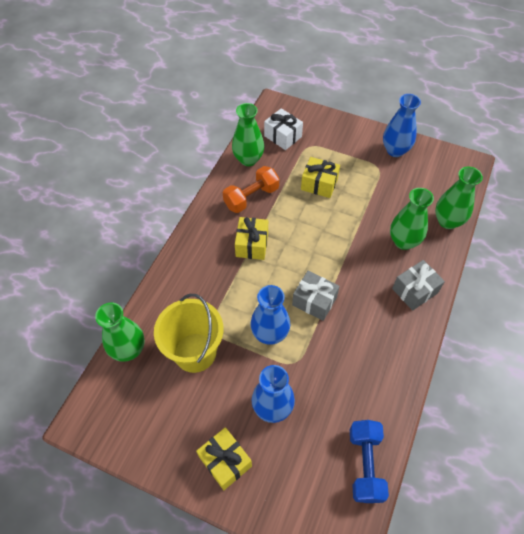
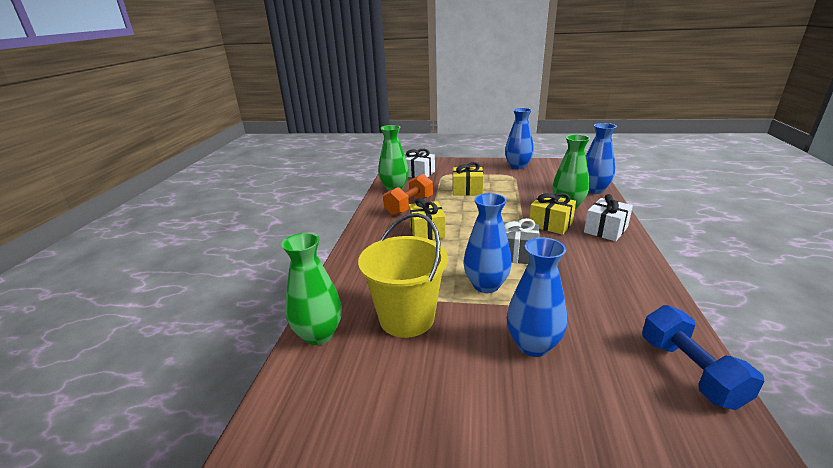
camera: 15 degrees left, 30 degrees down
(225, 461) = (508, 419): yellow gift -> yellow gift (550, 224)
(415, 291) = (605, 230): grey gift -> white gift
(447, 221) = (594, 190): green vase -> blue vase

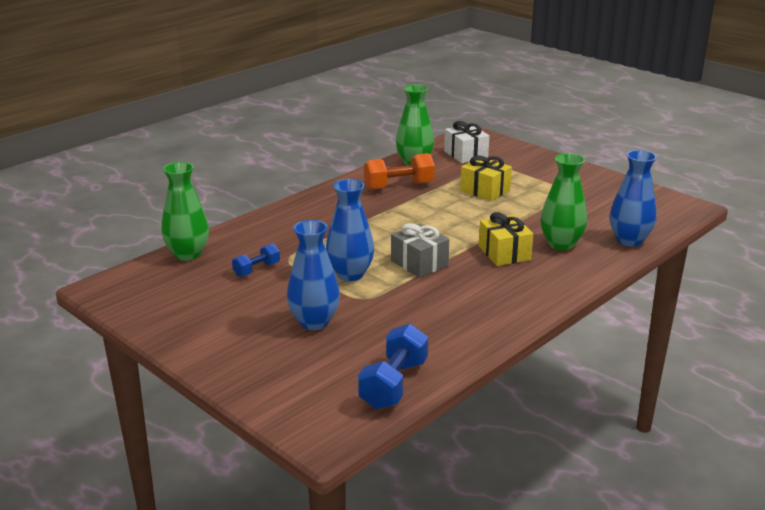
camera: 35 degrees right, 0 degrees up
(407, 318) = (257, 269): yellow bucket -> blue dumbbell
(427, 231) = (375, 215): yellow gift -> none
(517, 166) = (596, 183): blue vase -> none
(605, 230) = (550, 279): white gift -> none

